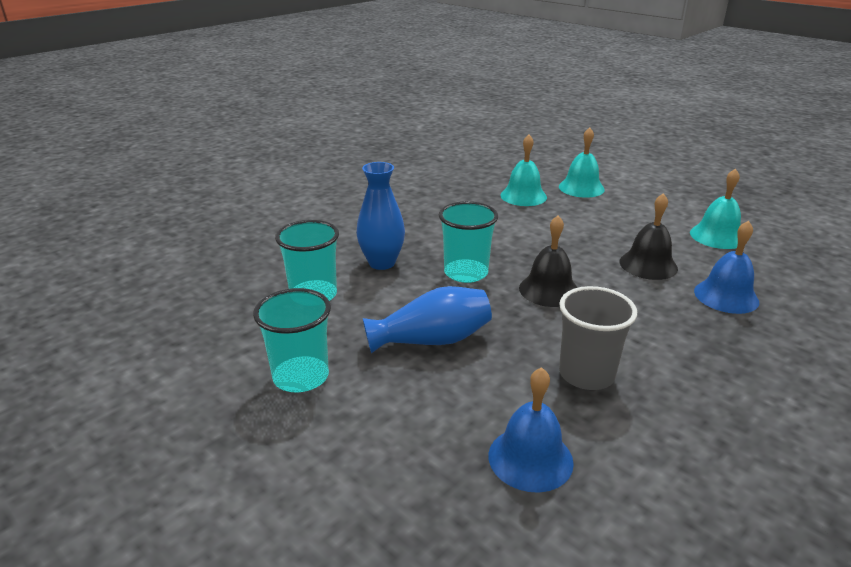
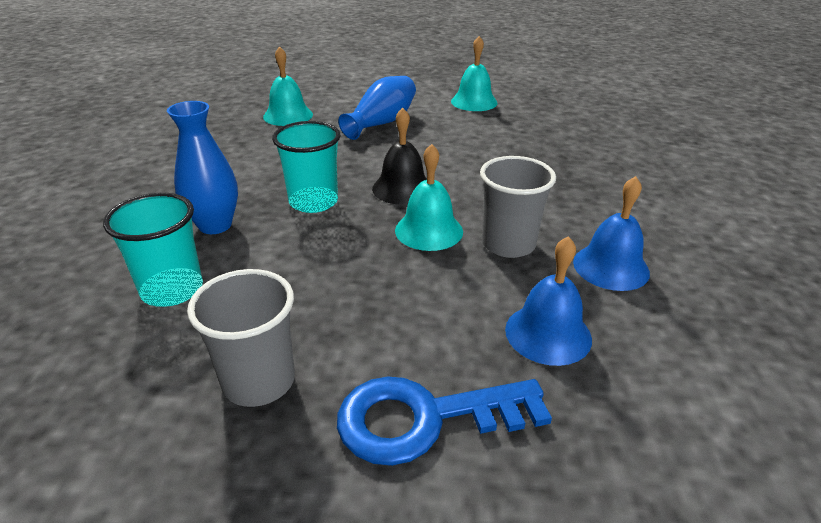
camera: 40 degrees left, 5 degrees up
(301, 377) = (259, 381): turquoise cup -> grey cup
(369, 459) = (425, 419): none -> blue key
(432, 340) = (353, 276): blue vase -> blue vase (381, 123)
(581, 188) = (331, 94): turquoise bell -> turquoise bell (429, 230)
(648, 265) = (452, 139): black bell -> none
(726, 296) = (528, 144): blue bell -> blue bell (611, 267)

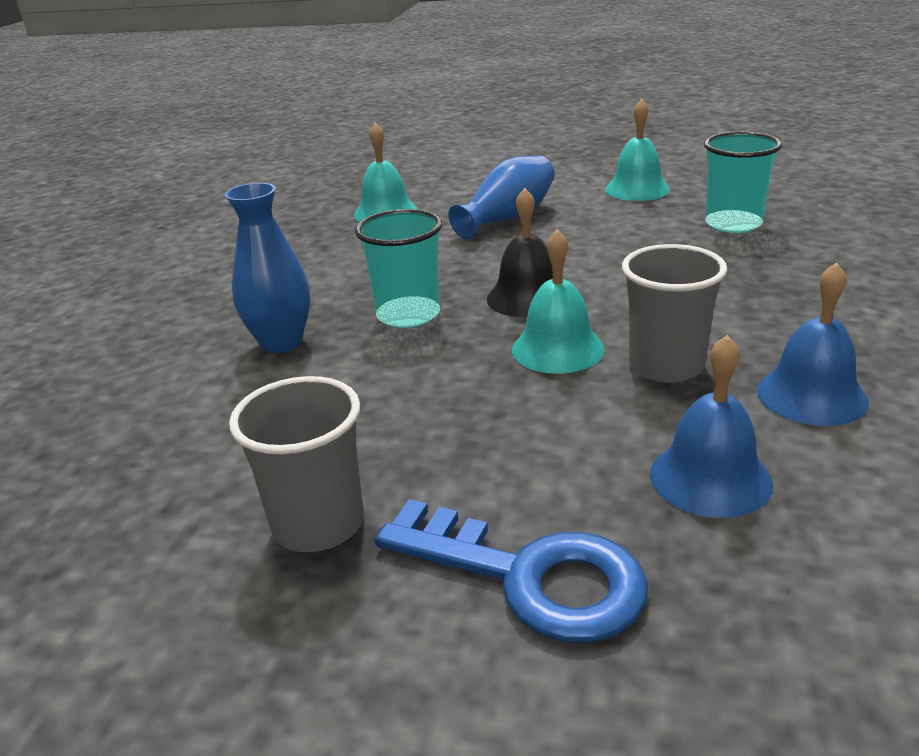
camera: 10 degrees right, 5 degrees down
(172, 290) = (222, 416): turquoise cup -> turquoise cup (733, 224)
(425, 419) = (529, 576): blue key -> blue key turned 150 degrees counterclockwise

